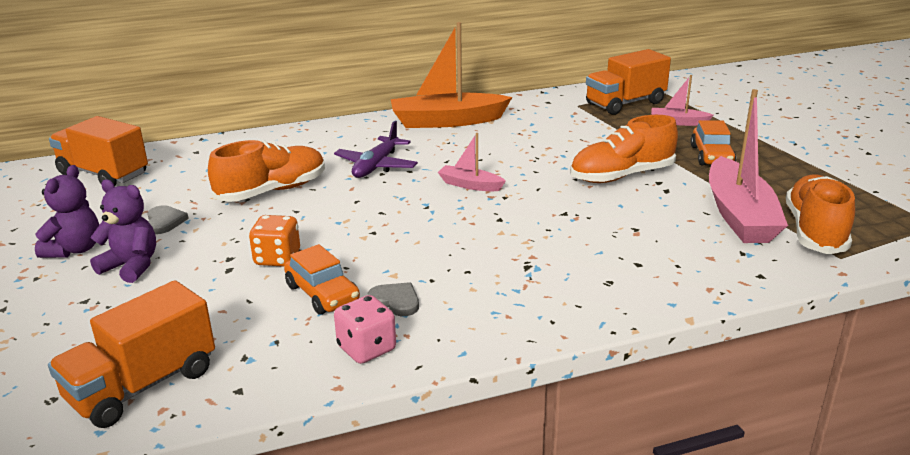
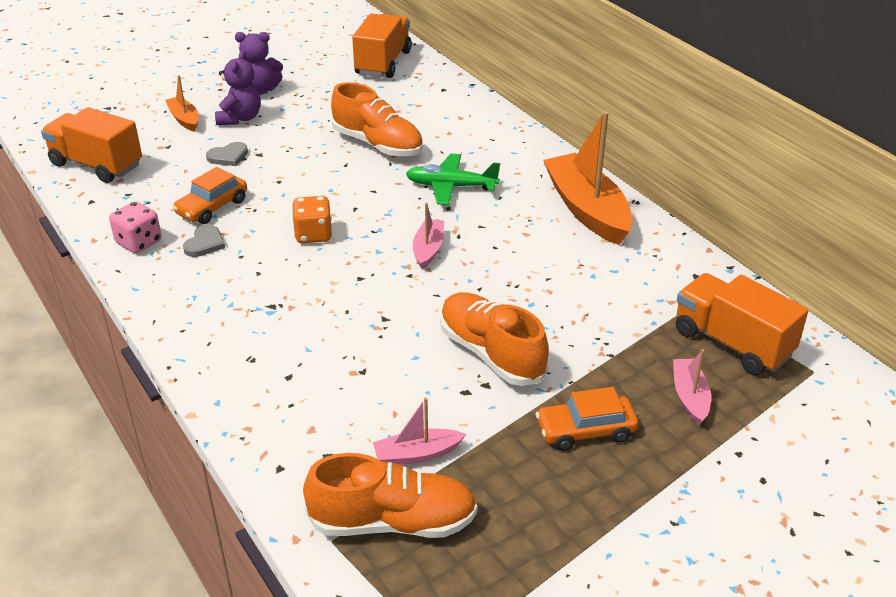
camera: 75 degrees right, 10 degrees up
(89, 307) = (184, 119): none -> orange boat
(164, 222) = (310, 111): grey heart -> grey heart (228, 156)
(277, 258) = (262, 175): orange dice -> orange dice (313, 234)
(376, 166) = (451, 186): purple plane -> green plane
(739, 215) = (417, 454): pink boat -> pink boat, size x0.49

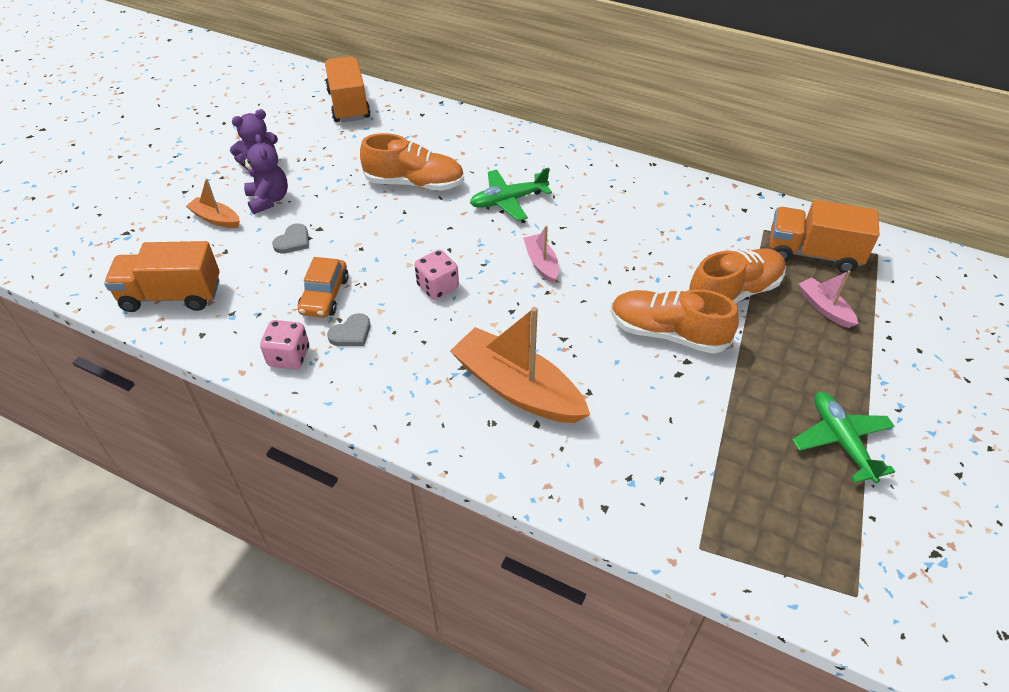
camera: 30 degrees left, 10 degrees up
(205, 243) = (351, 333): grey heart -> grey heart turned 60 degrees clockwise
(313, 234) = (438, 287): orange dice -> pink dice
(393, 522) = (727, 508): orange shoe -> orange shoe (733, 293)
(417, 454) = (692, 443): pink boat -> none
(575, 520) = (841, 441): none -> green plane
(585, 431) = (785, 366): orange car -> none
(587, 209) = (625, 183): orange boat -> orange boat (517, 388)

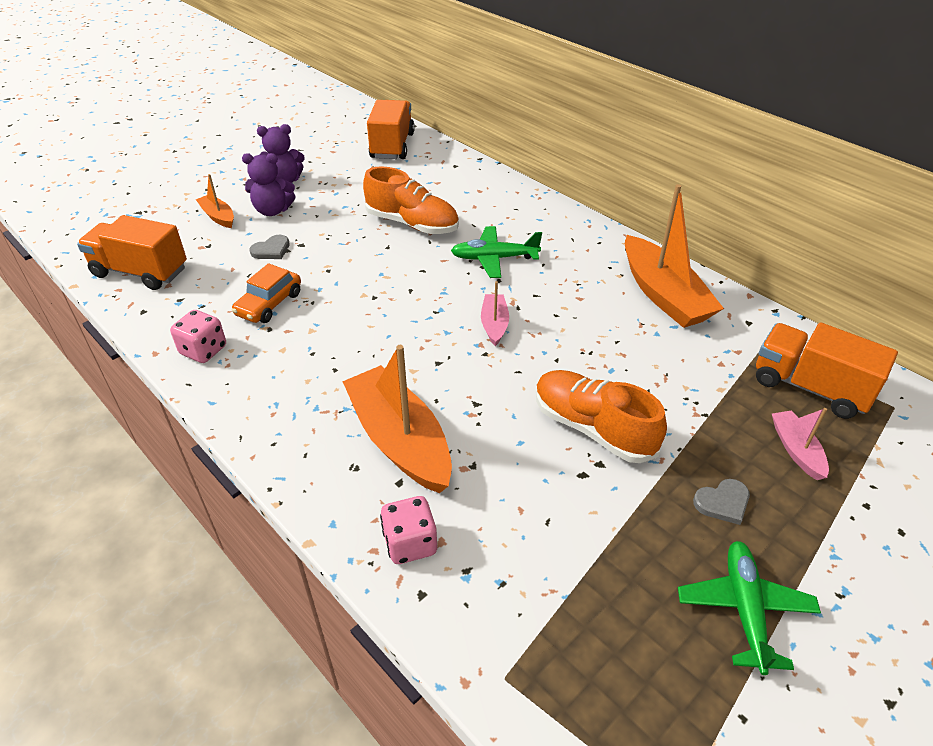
camera: 20 degrees right, 5 degrees down
(268, 200) = (272, 210): purple teddy bear -> purple teddy bear turned 90 degrees clockwise
(351, 333) = (272, 344): grey heart -> grey heart (723, 503)
(438, 287) = (378, 322): pink dice -> pink dice (410, 543)
(667, 201) = (663, 295): none -> orange boat
(733, 293) = (691, 406): orange shoe -> none

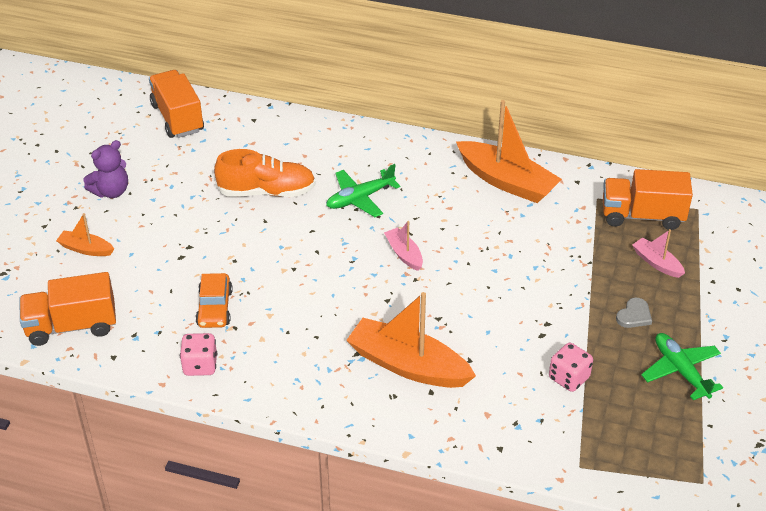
camera: 30 degrees left, 0 degrees up
(271, 250) = (168, 261): grey heart -> none
(272, 210) = (131, 224): purple teddy bear -> none
(410, 543) = (469, 424): pink dice -> pink dice (569, 378)
(593, 428) = (527, 302): orange shoe -> none

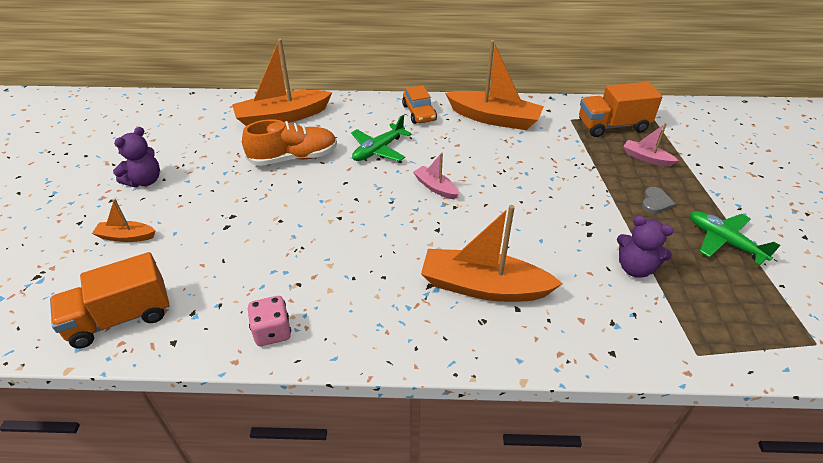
camera: 15 degrees left, 0 degrees up
(177, 118) = (197, 114): orange truck -> none
(215, 308) = (272, 269): orange car -> orange car (419, 113)
(268, 138) = (282, 117): none -> orange boat
(569, 378) = (635, 268): pink dice -> purple teddy bear

